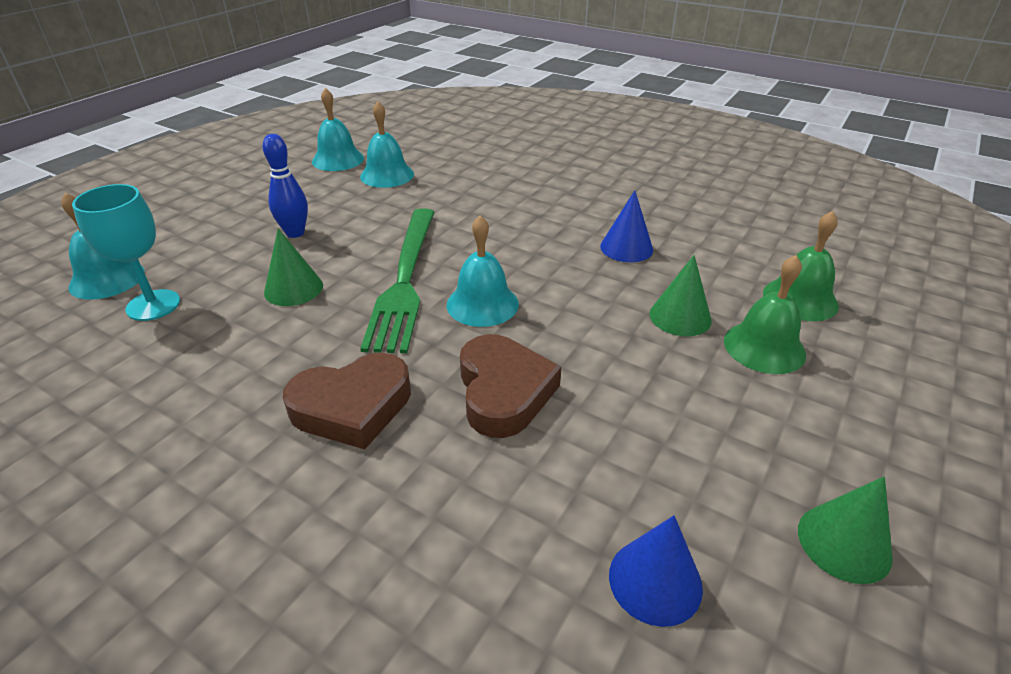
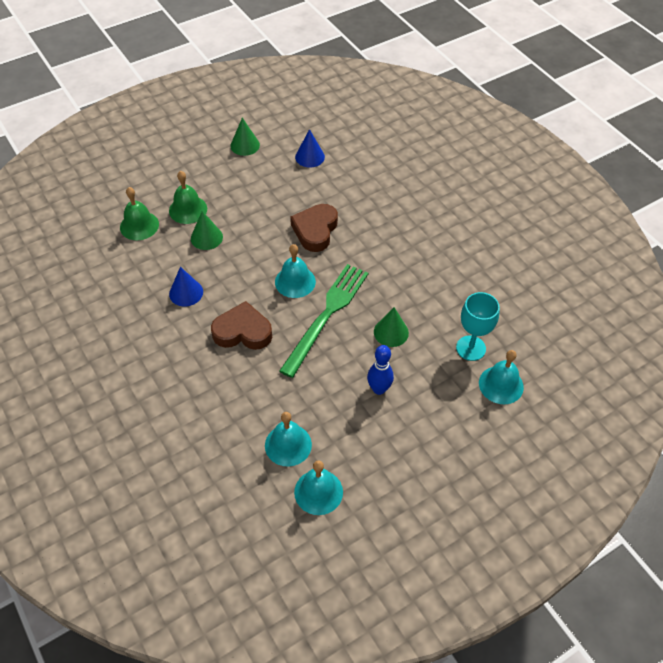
camera: 155 degrees left, 15 degrees up
(352, 407) = (381, 246): brown heart -> brown heart (243, 331)

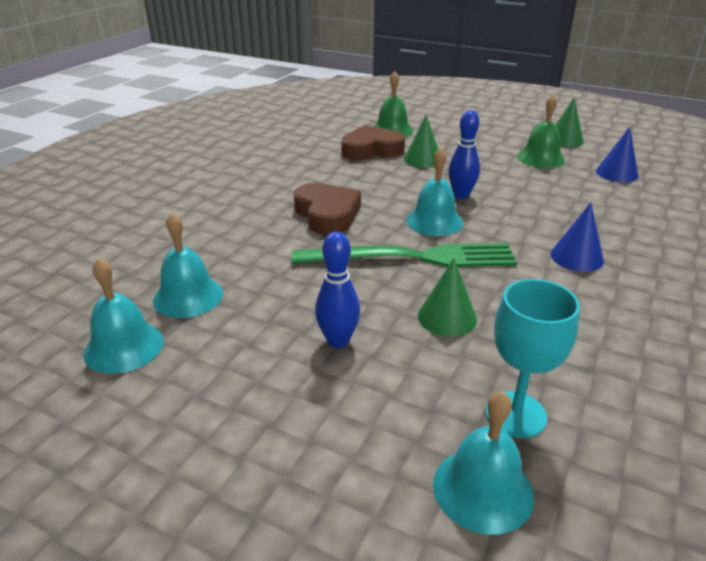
camera: 60 degrees right, 20 degrees down
(186, 293) = (342, 172): blue cone -> blue cone (576, 257)
(188, 209) = (442, 142): green bell -> green bell (540, 158)
(274, 249) = (461, 195): none -> blue bowling pin
(315, 230) = (524, 209): brown heart -> brown heart (371, 150)

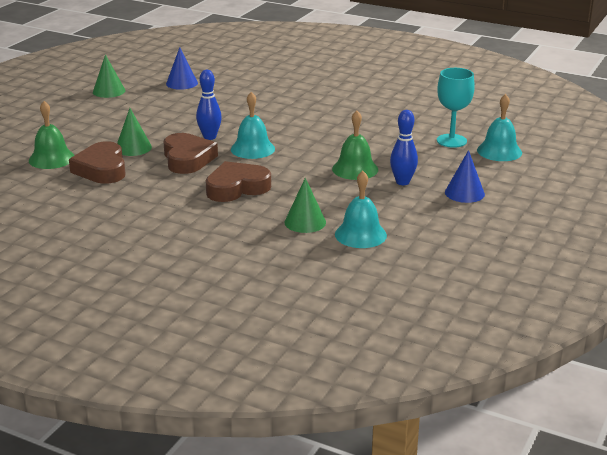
camera: 90 degrees left, 5 degrees down
(124, 347) = (421, 250): turquoise bell -> none
(399, 186) = (187, 159): none -> brown heart
(411, 258) = (306, 159): green fork -> none
(447, 317) = (374, 151): green cone -> green cone (305, 222)
(540, 158) = (145, 104): green bell -> green bell (355, 169)
(576, 257) = (305, 111): blue cone -> blue cone (464, 193)

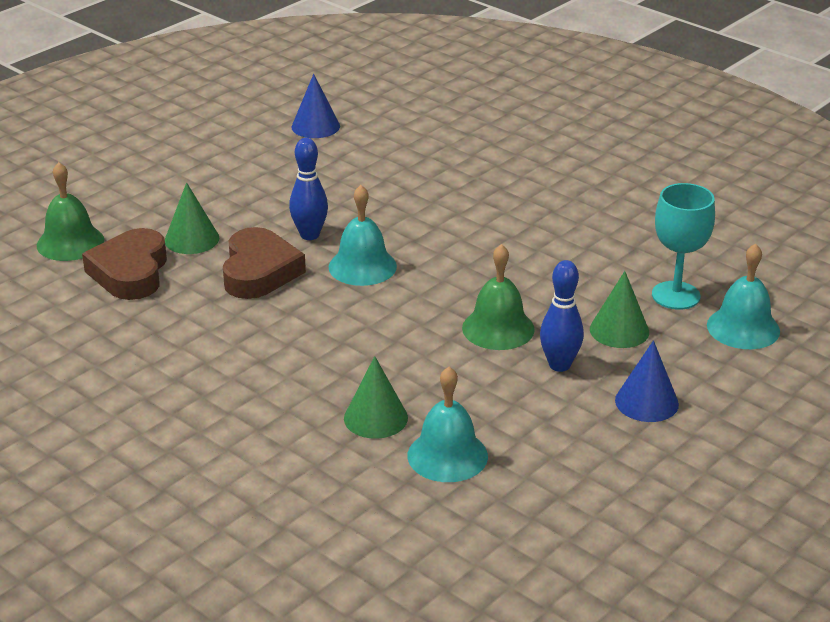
camera: 15 degrees right, 5 degrees up
(109, 91) = (204, 128): green cone -> green cone (619, 330)
(237, 188) = (305, 337): brown heart -> none

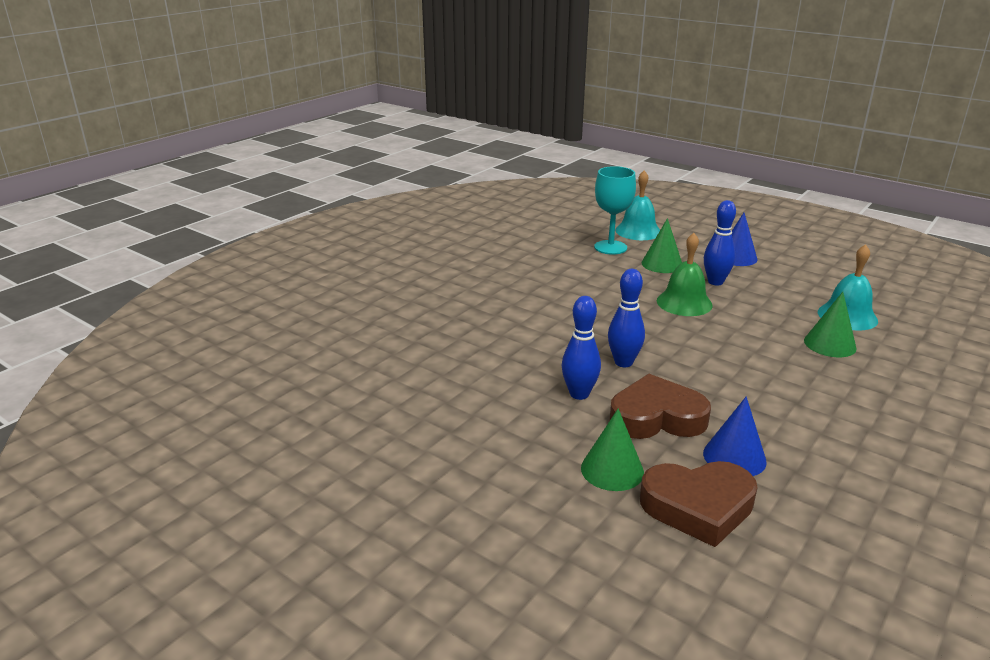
camera: 95 degrees left, 5 degrees down
(70, 242) = (655, 574): green bell -> none
(315, 126) = (345, 409): blue cone -> blue cone (734, 457)
(362, 266) = (623, 362): turquoise bell -> blue bowling pin

